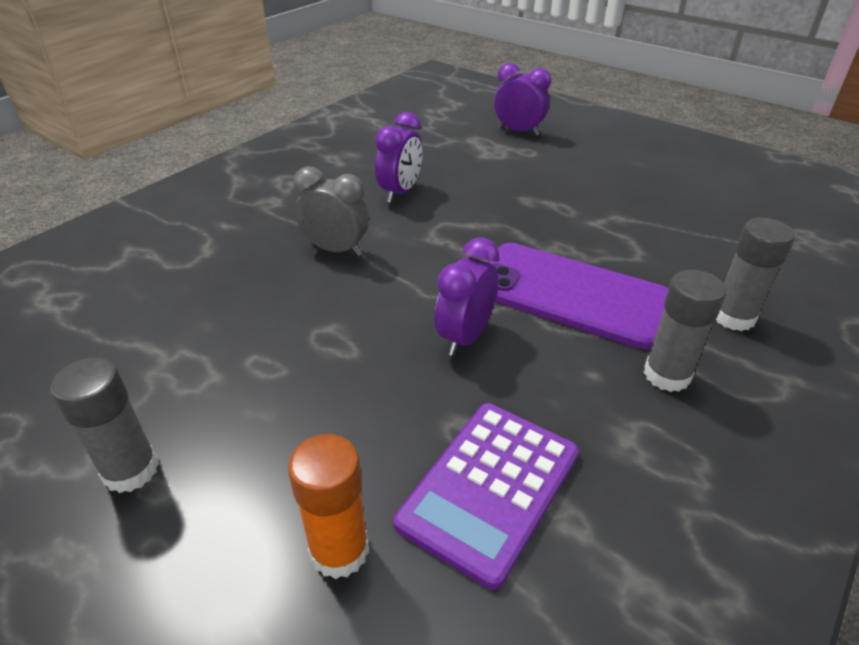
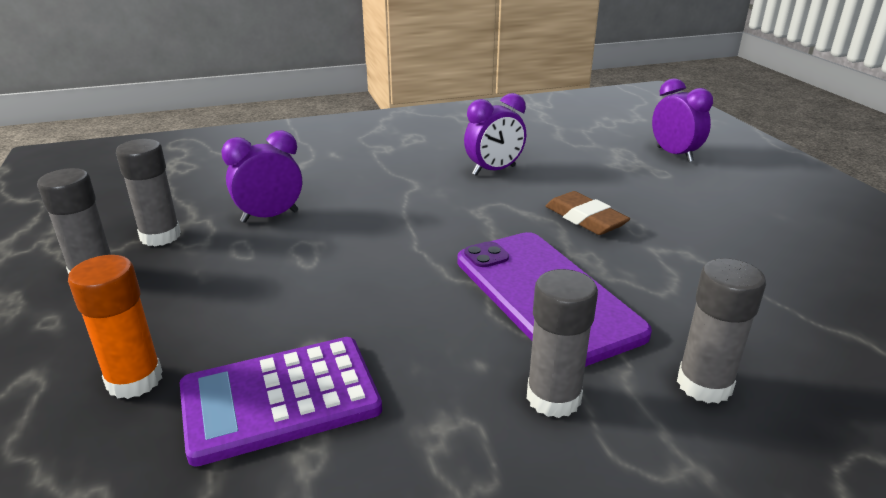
camera: 35 degrees right, 10 degrees down
(154, 392) = (160, 236): none -> grey glue stick
(336, 250) = (388, 194): grey clock -> none
(465, 337) = (406, 289): purple clock -> purple clock (270, 216)
(521, 214) = (585, 219): none -> brown eraser

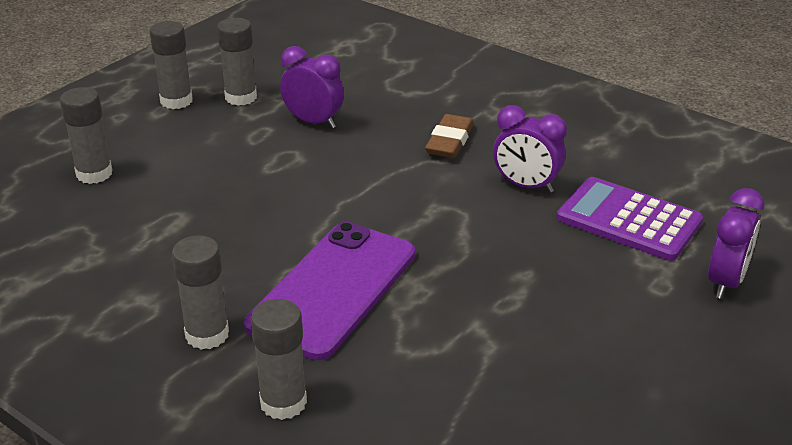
camera: 55 degrees right, 5 degrees up
(134, 380) = (94, 174): orange glue stick -> grey glue stick
(280, 399) = (118, 229): purple calculator -> purple calculator (628, 220)
(585, 219) = (489, 269): brown eraser -> brown eraser (449, 141)

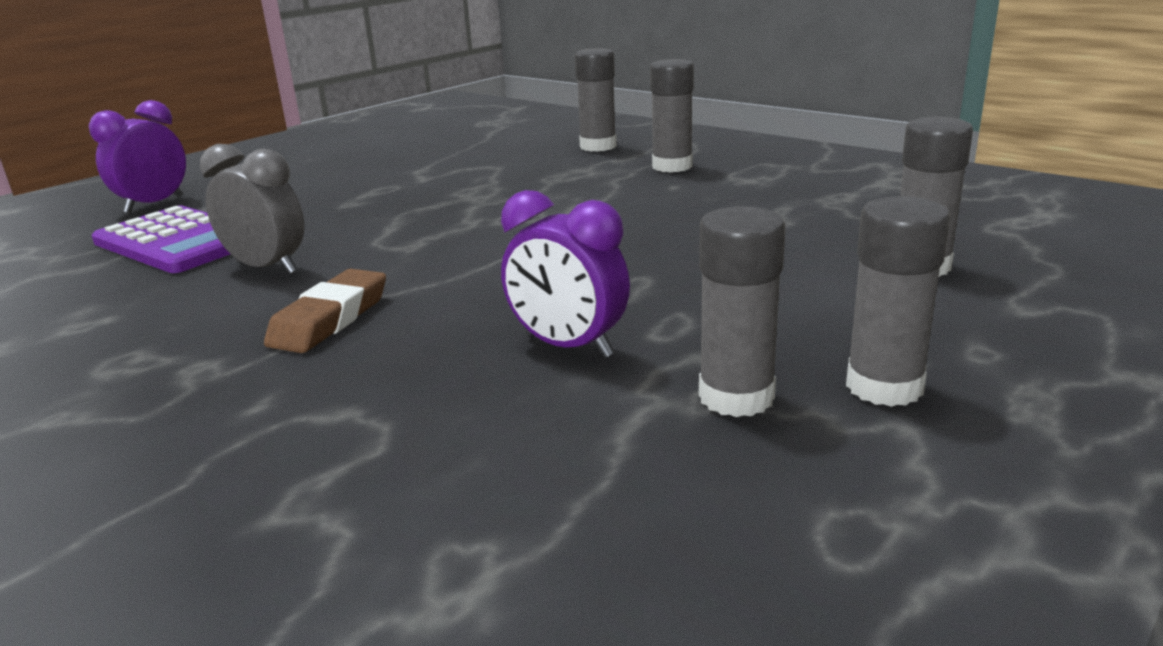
camera: 175 degrees left, 10 degrees down
(333, 289) = (553, 190): purple phone -> none
(526, 186) = (267, 268): purple clock -> grey clock

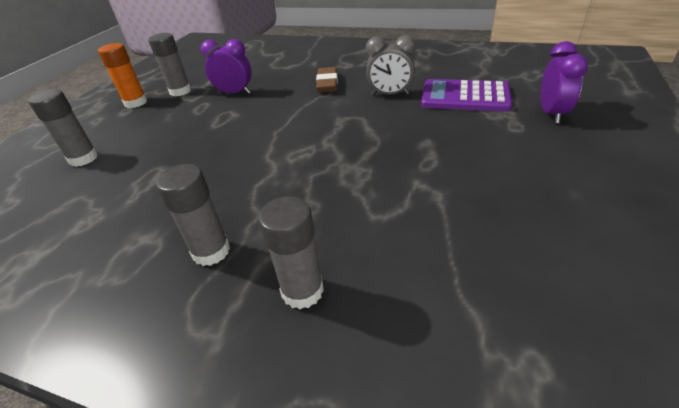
camera: 160 degrees right, 15 degrees up
(884, 387) = (136, 103): grey glue stick -> orange glue stick

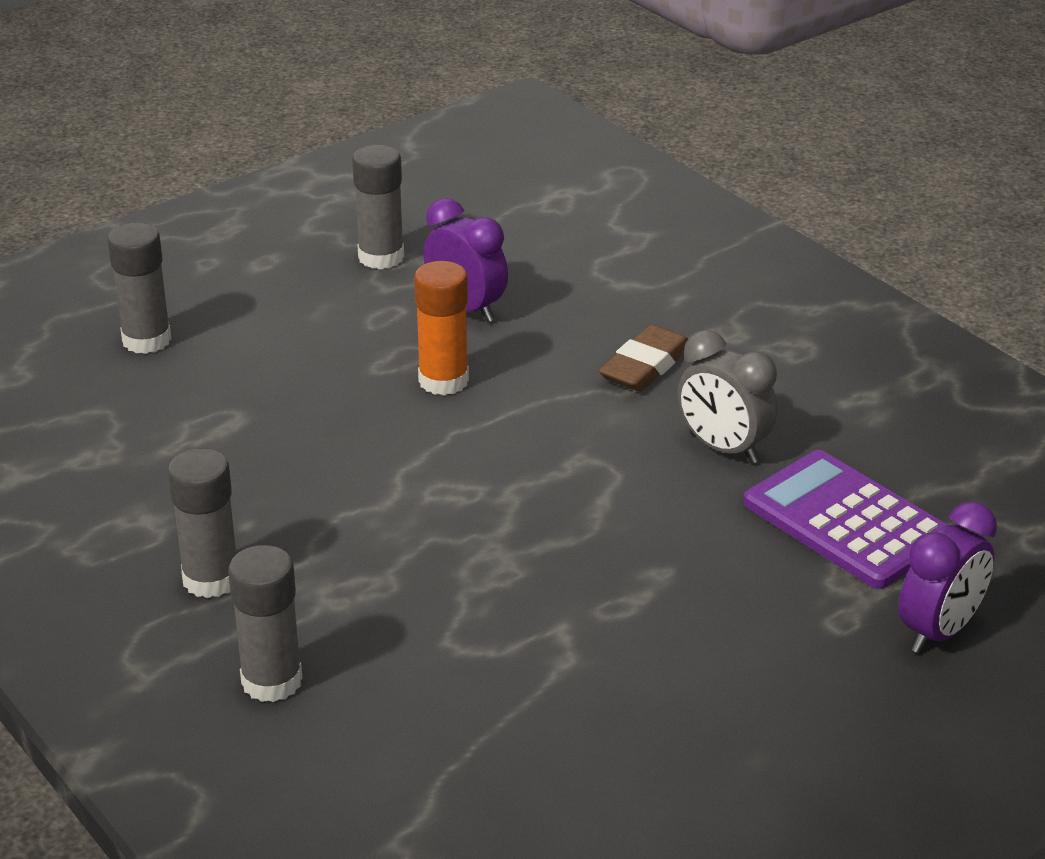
camera: 30 degrees right, 5 degrees down
(136, 103) = (291, 250): orange glue stick -> orange glue stick (443, 381)

